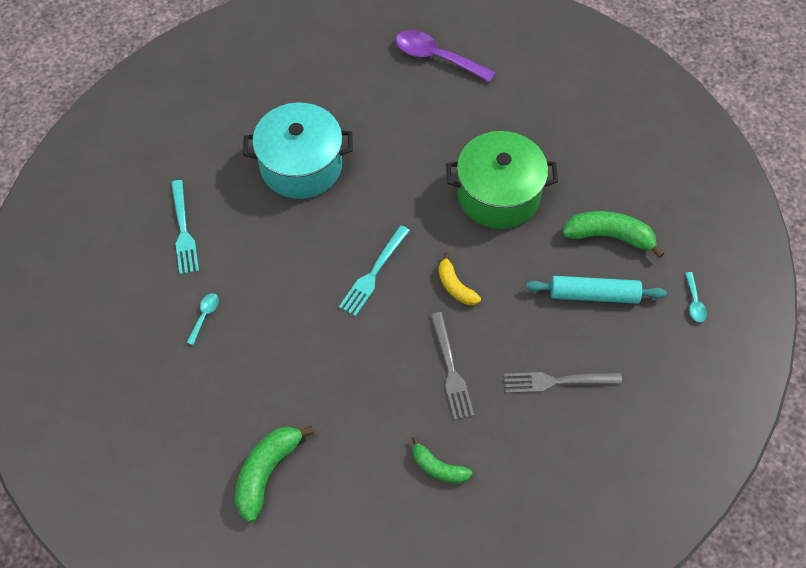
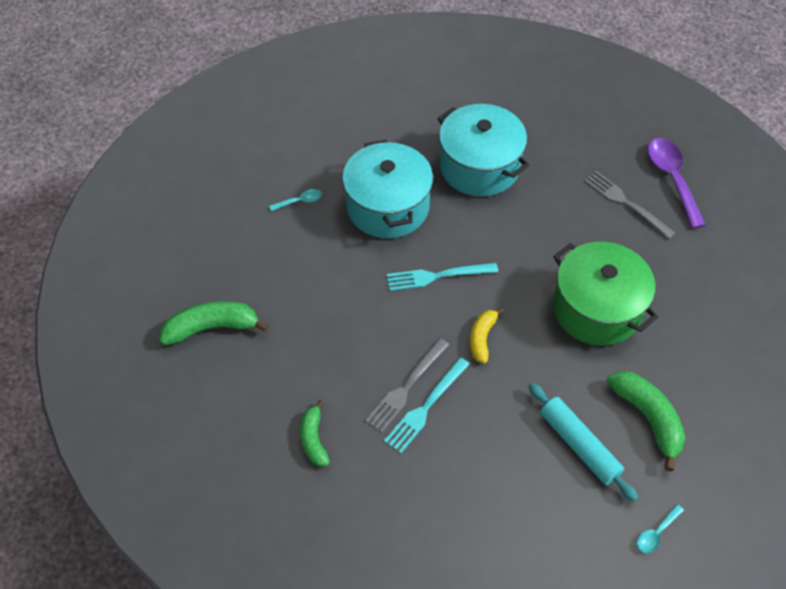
camera: 50 degrees right, 5 degrees down
(183, 231) = (354, 141): turquoise fork -> turquoise fork (425, 408)
(275, 257) = (387, 206): none -> turquoise pot
(557, 381) = (469, 473): grey fork -> grey fork (625, 203)

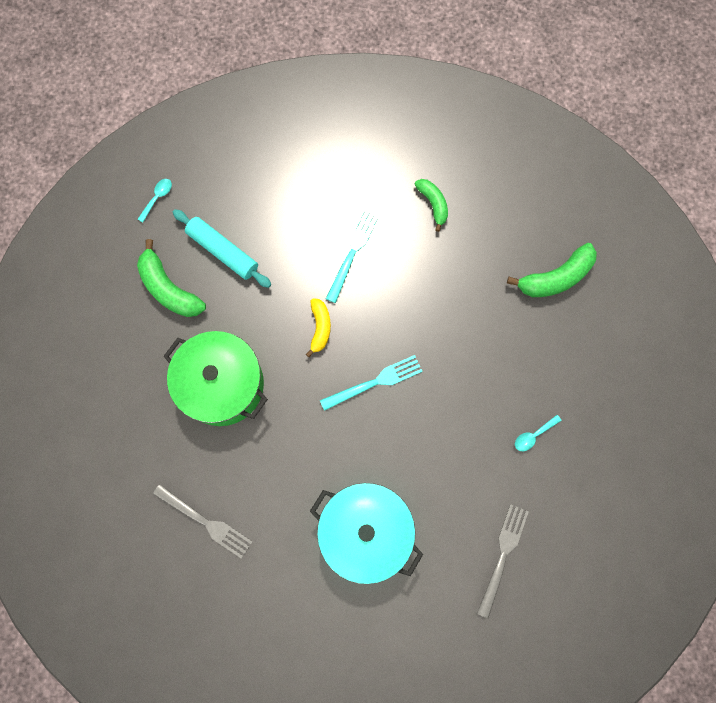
camera: 165 degrees right, 20 degrees up
(387, 206) = (445, 452): turquoise pot -> none
(406, 388) = (373, 265): grey fork -> grey fork (502, 555)
(672, 179) = (159, 570): purple spoon -> none

